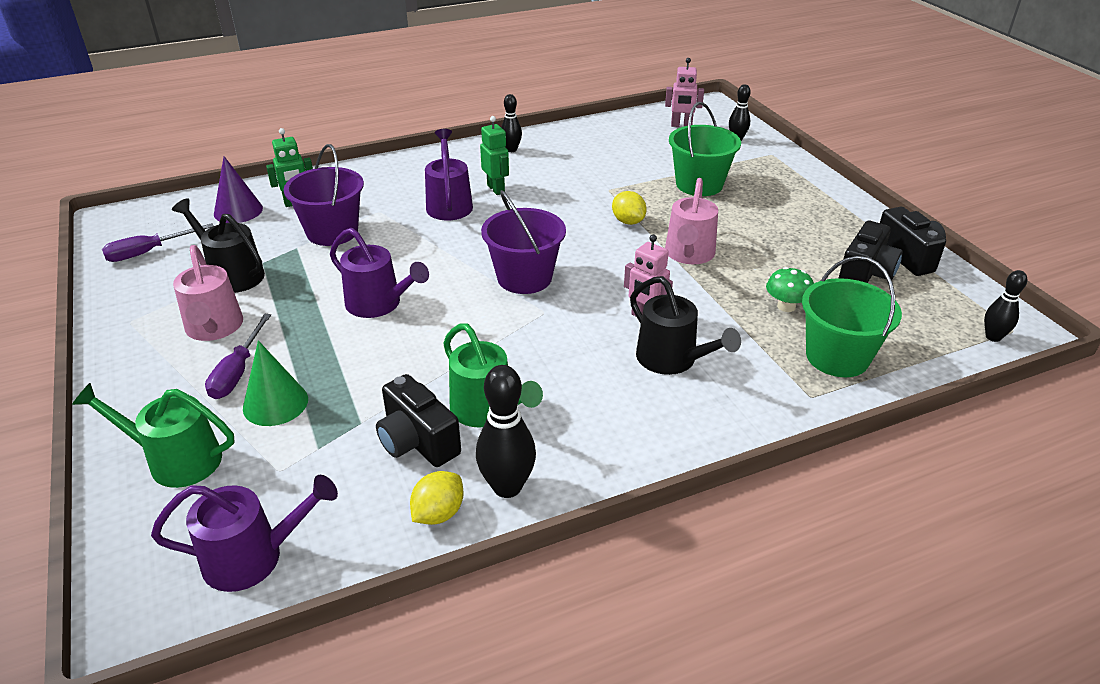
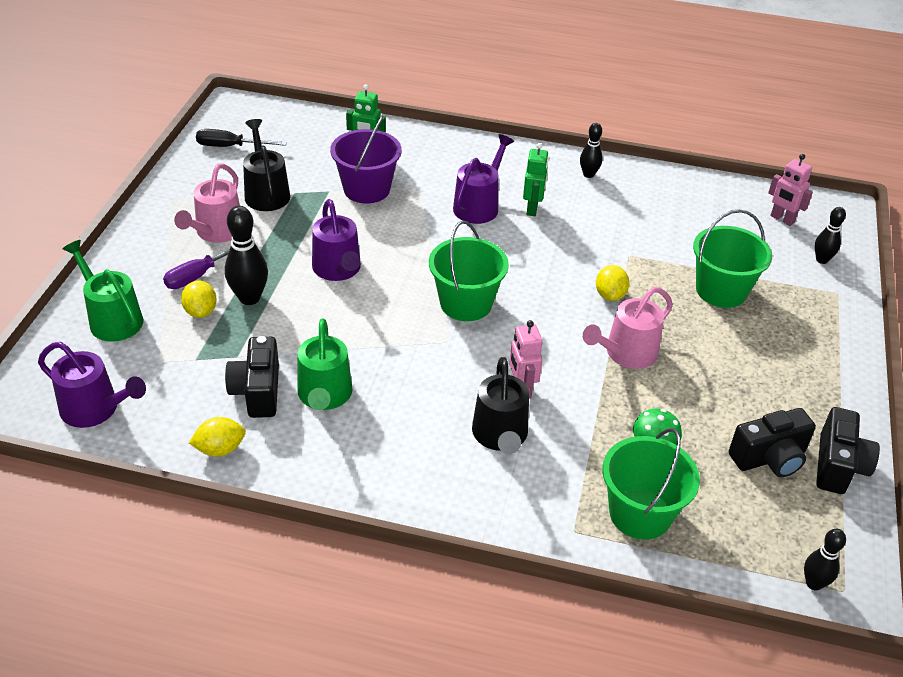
camera: 35 degrees right, 5 degrees up
(148, 252) = (230, 146): purple screwdriver -> black screwdriver
(238, 211) = (320, 137): purple cone -> none
(275, 403) = (201, 311): green cone -> yellow lemon
(507, 487) = (279, 458): black bowling pin -> black bowling pin (249, 298)
(524, 278) = (466, 303): purple bucket -> green bucket

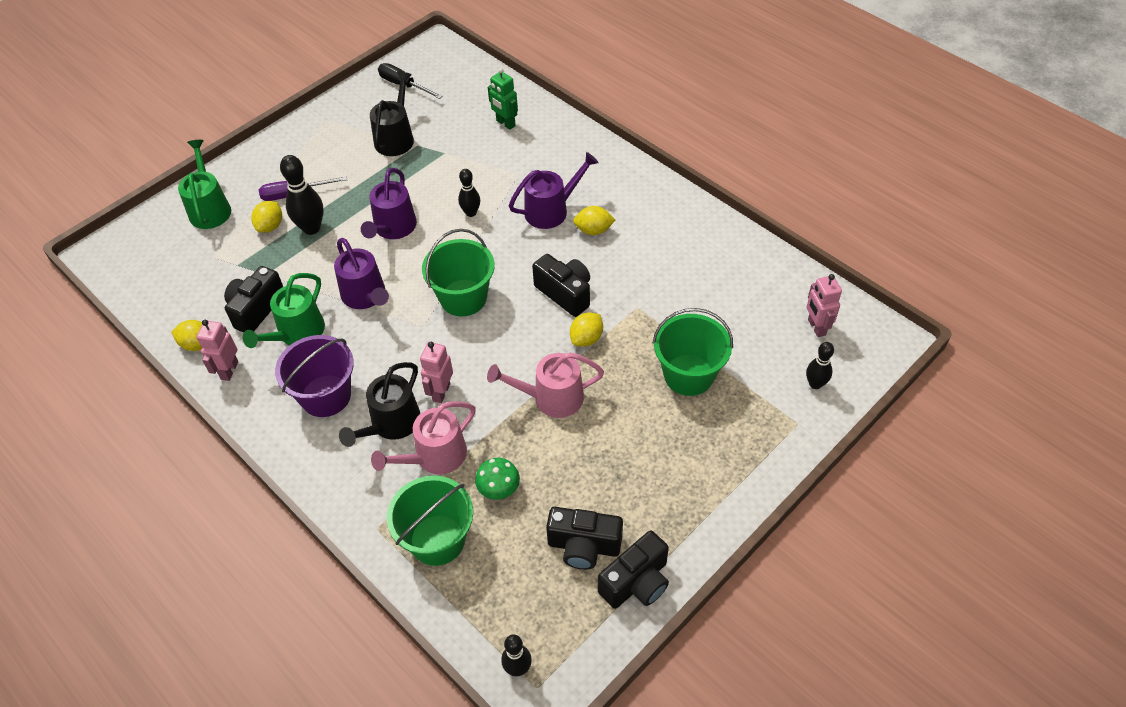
camera: 35 degrees right, 10 degrees up
(95, 409) = (147, 277): purple watering can -> purple watering can (365, 296)
(216, 232) = (333, 160): pink watering can -> pink watering can (435, 456)
(281, 458) = (229, 370): none -> pink robot
(366, 189) = (474, 162): purple bucket -> purple bucket (326, 396)
(532, 209) = (593, 230): green robot -> yellow lemon
(556, 266) = (565, 293): none -> black camera
(588, 174) = (673, 214): black bowling pin -> black bowling pin (471, 213)

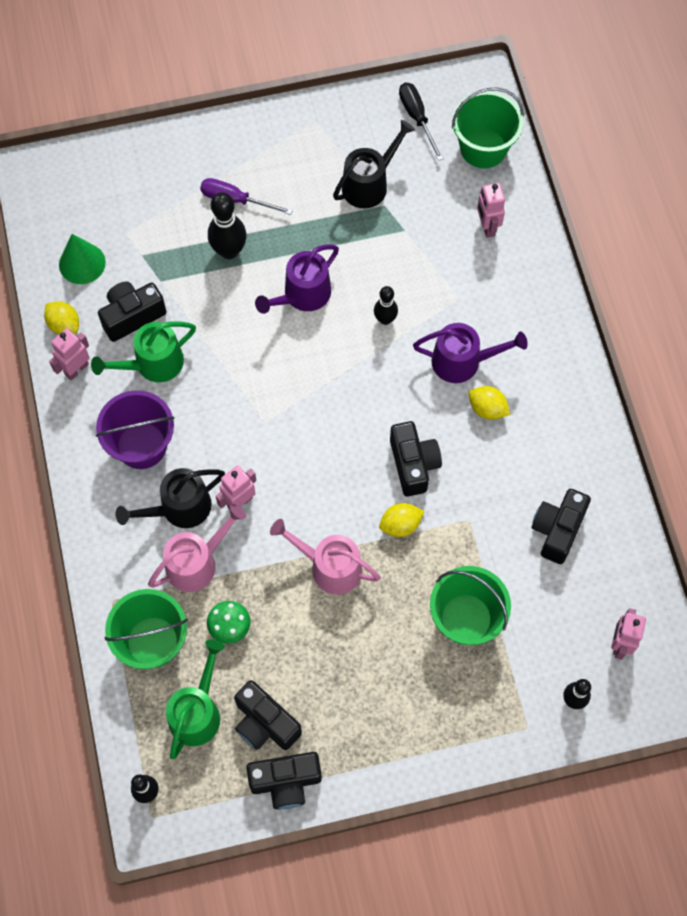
camera: 30 degrees right, 15 degrees up
(186, 294) = (82, 263): none -> green cone
(210, 208) = (151, 173): green watering can -> green watering can (197, 712)
(270, 226) = (194, 227): yellow lemon -> none
(365, 296) = (234, 359): purple watering can -> none
(435, 456) = (196, 563): pink watering can -> pink watering can turned 150 degrees clockwise
(463, 298) = (319, 413): green bucket -> green bucket (483, 148)
(505, 123) = (487, 227): green robot -> pink robot
(708, 279) = (557, 530): none -> black camera

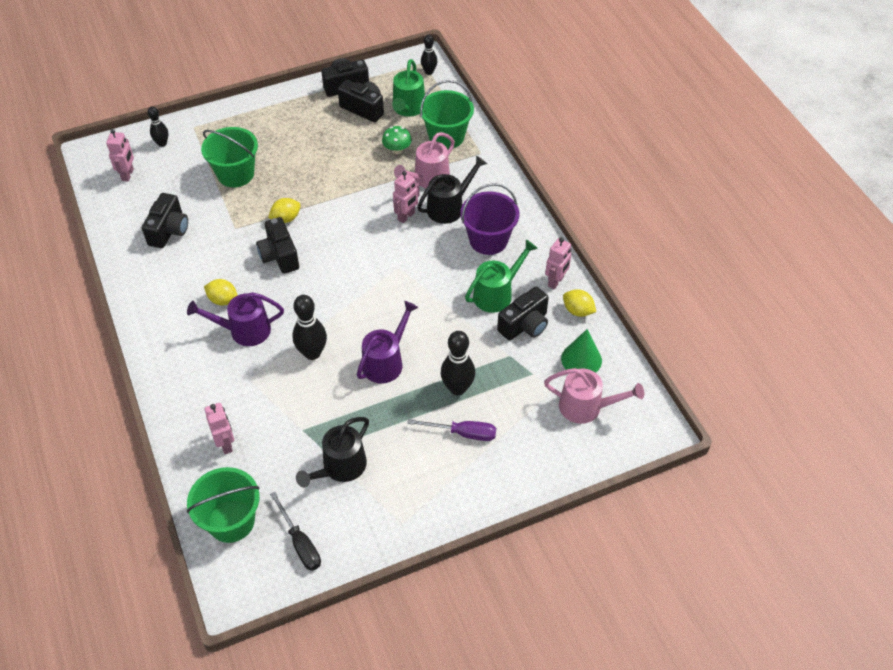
camera: 170 degrees right, 15 degrees down
(330, 567) = (334, 189): pink watering can -> pink watering can (586, 407)
(385, 319) = (312, 353): black bowling pin -> black bowling pin, size x1.62

